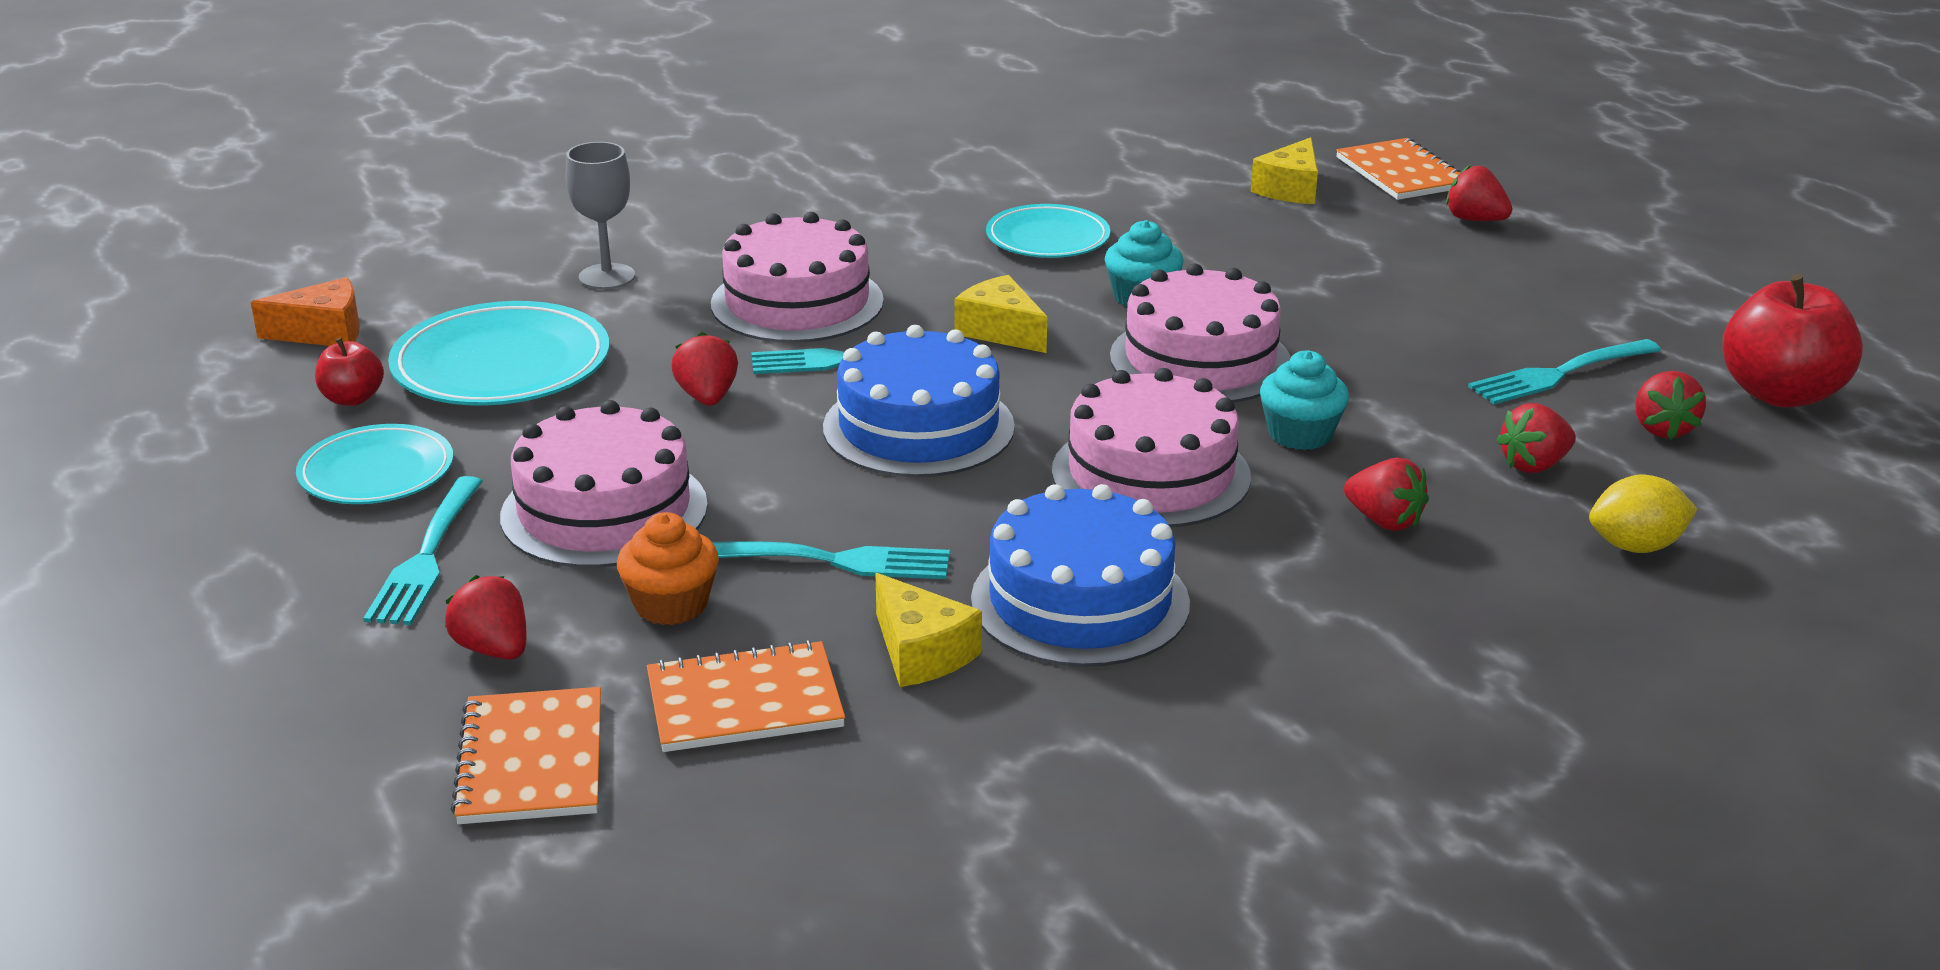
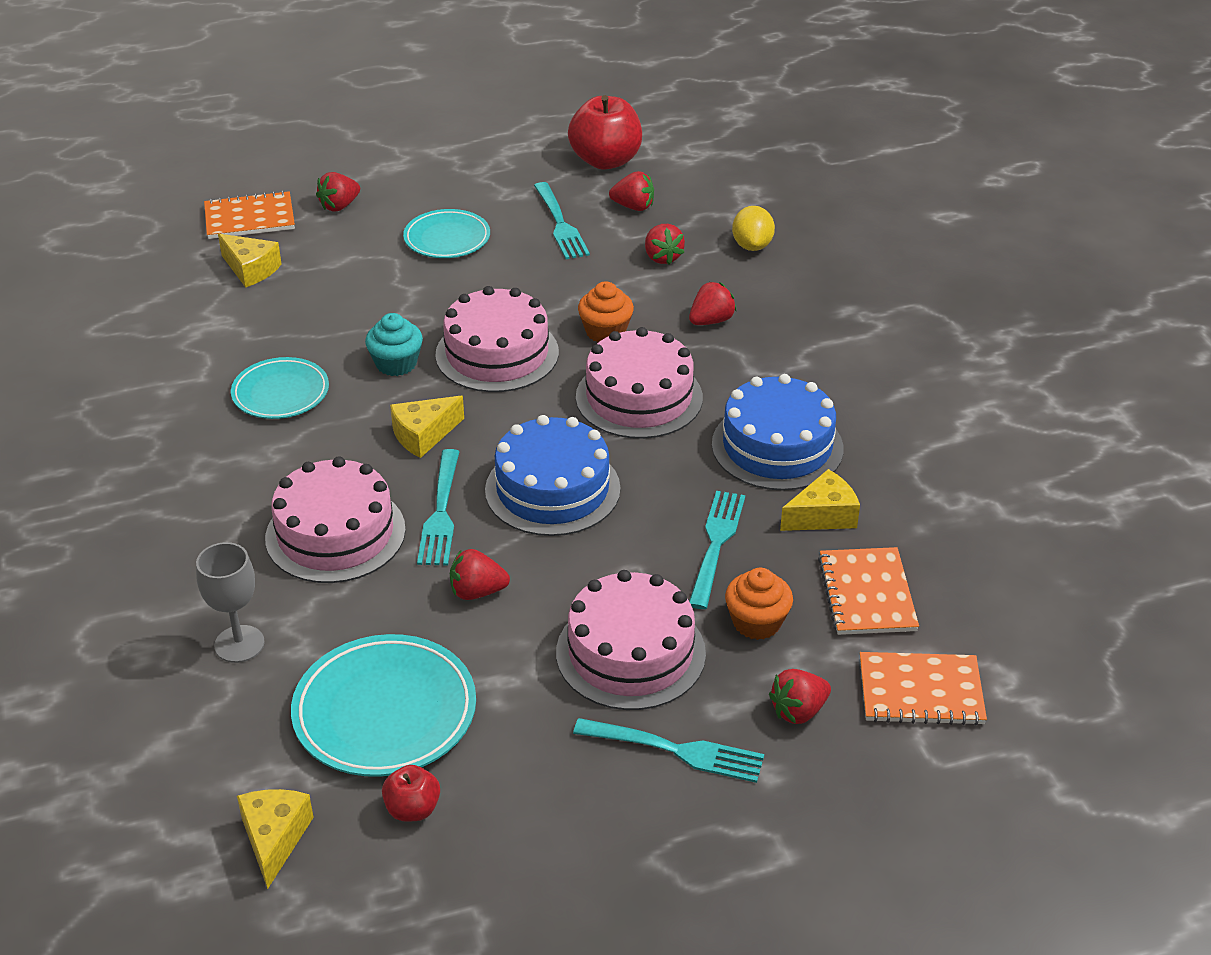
camera: 80 degrees left, 10 degrees up
(324, 332) = (275, 838): orange cheese -> yellow cheese
(377, 473) = (545, 786): turquoise plate -> turquoise plate (447, 239)
(1300, 434) = (605, 331): turquoise cupcake -> orange cupcake

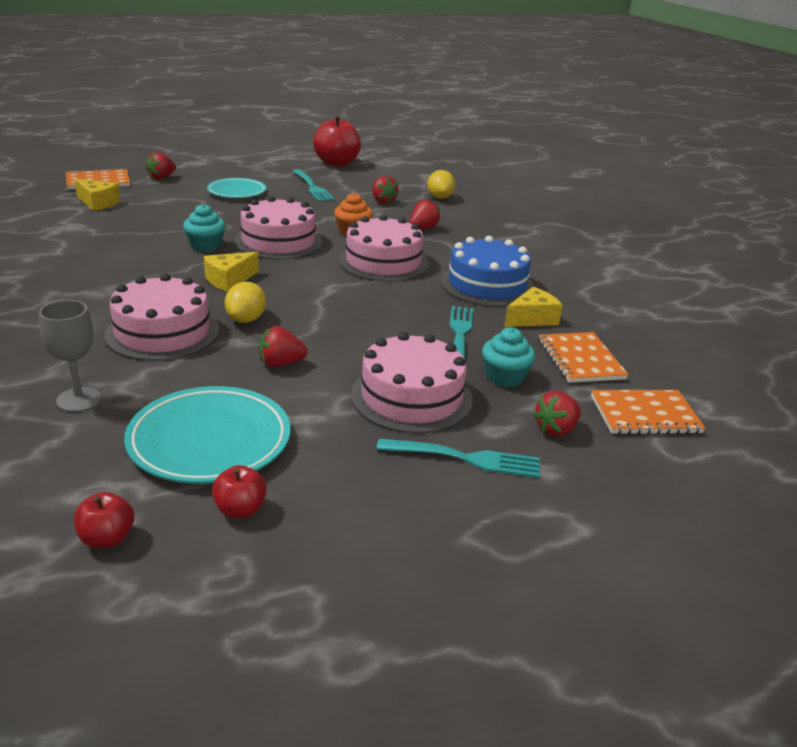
camera: 10 degrees left, 10 degrees down
(275, 838) = (107, 539): yellow cheese -> red apple
(280, 393) = (118, 259): turquoise plate -> none
(440, 512) = (246, 319): turquoise fork -> yellow lemon
(552, 489) = (330, 307): blue cake -> none
(633, 207) = (359, 181): red strawberry -> none
(757, 622) = (504, 377): orange cupcake -> turquoise cupcake

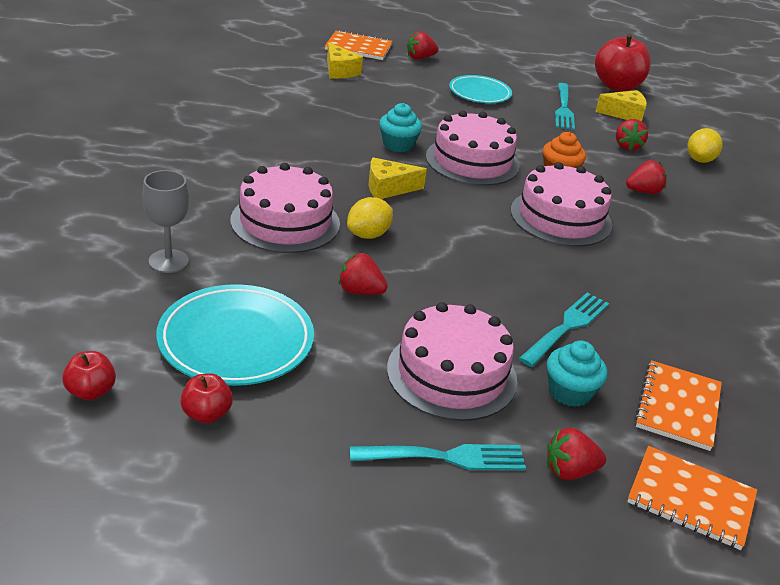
camera: 30 degrees right, 5 degrees up
(464, 458) = (444, 457): turquoise fork -> turquoise fork turned 45 degrees counterclockwise
(487, 285) = (653, 282): blue cake -> none
(532, 319) = (667, 339): yellow cheese -> yellow cheese (624, 114)

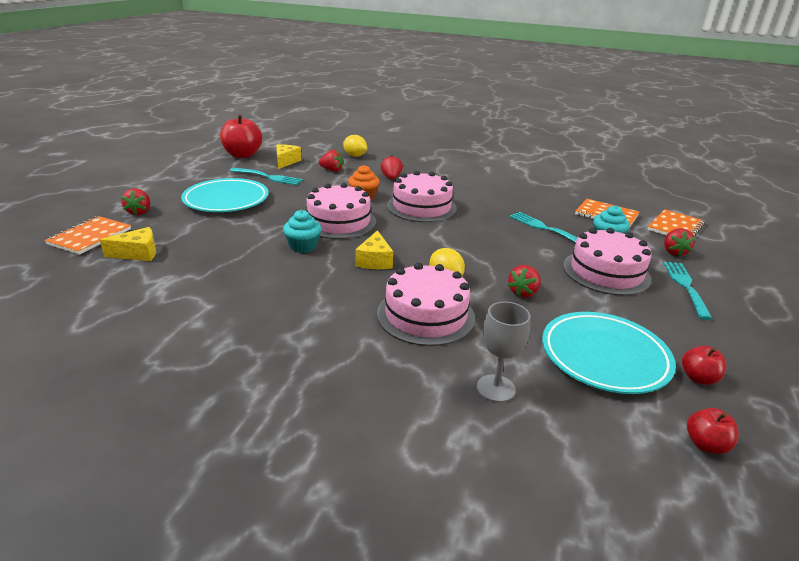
camera: 75 degrees left, 5 degrees down
(479, 93) = (226, 200): turquoise plate -> turquoise plate, size x1.55

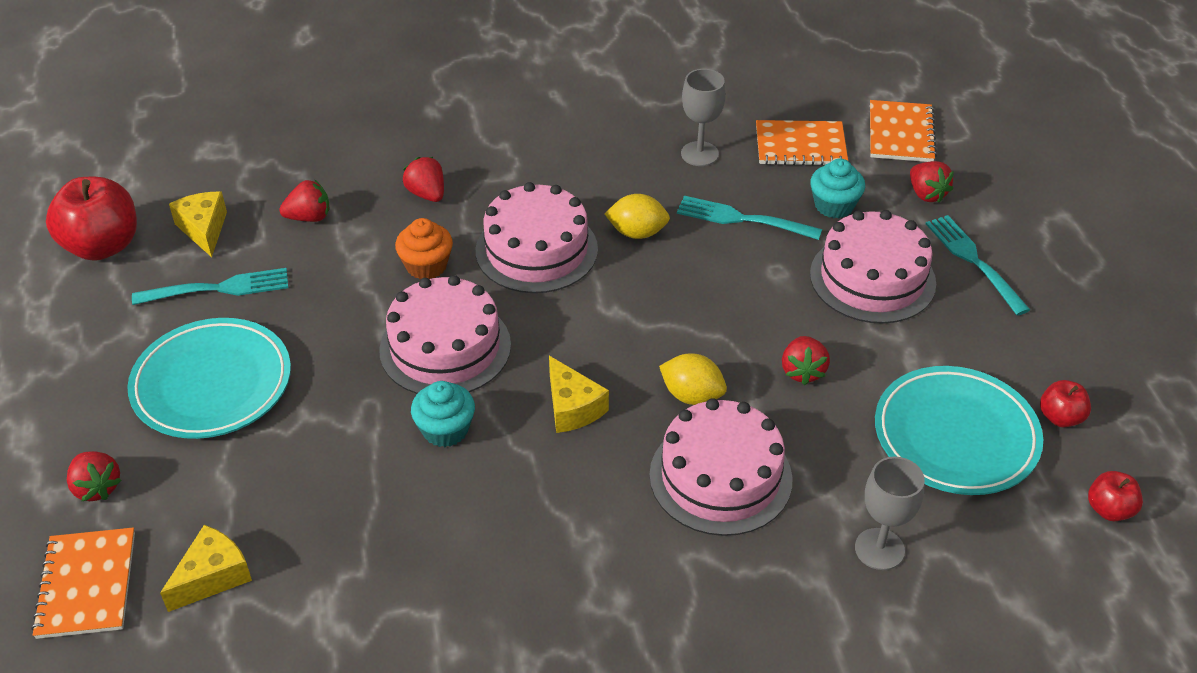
camera: 30 degrees left, 15 degrees up
(355, 156) = (310, 156): yellow lemon -> yellow lemon (637, 233)
(543, 202) = (699, 154): none -> grey goblet

